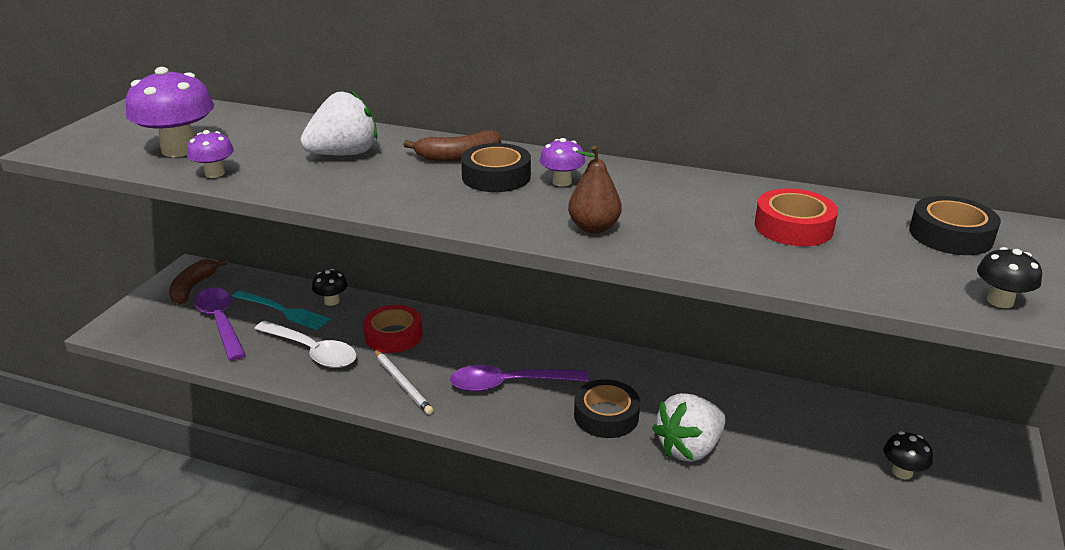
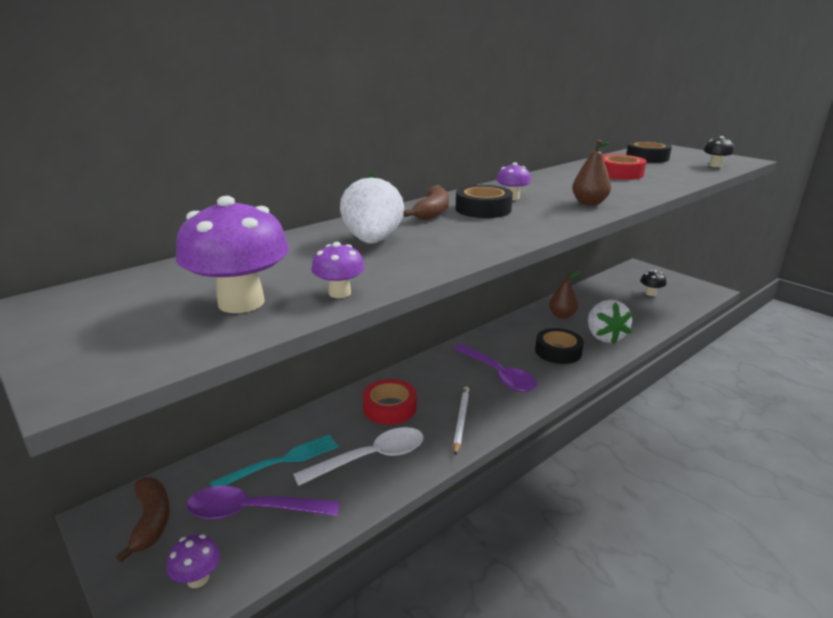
camera: 60 degrees left, 5 degrees down
(148, 329) = (198, 578): none -> purple mushroom
(193, 288) = (151, 521): brown banana -> brown banana turned 150 degrees counterclockwise
(332, 301) = (299, 427): black mushroom -> none
(402, 383) = (461, 420): white pencil -> white pencil turned 75 degrees counterclockwise
(509, 384) = (498, 375): purple spoon -> purple spoon turned 60 degrees counterclockwise
(711, 397) = (562, 316): none -> brown pear

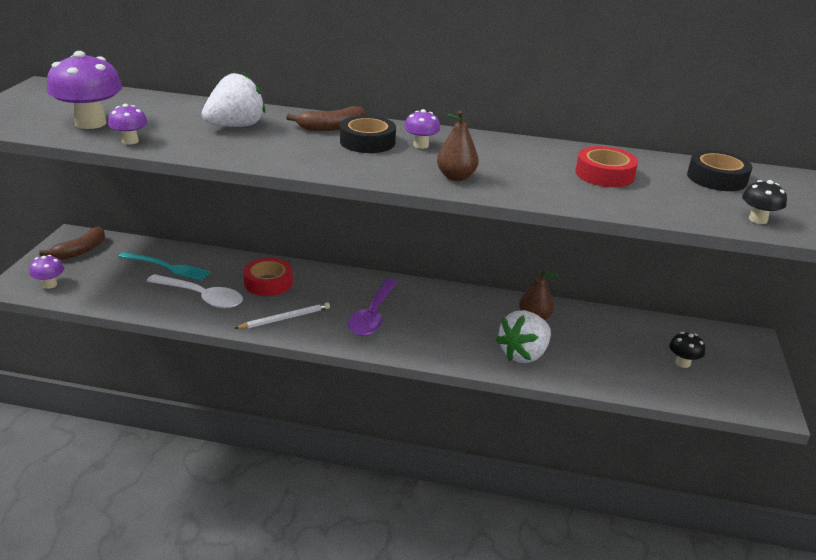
camera: 50 degrees right, 5 degrees up
(253, 511) = (114, 277): purple spoon -> none
(558, 351) = (455, 334): black tape -> none

